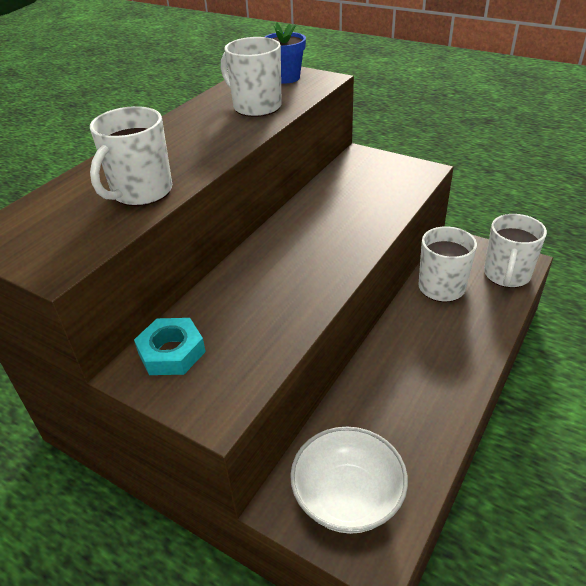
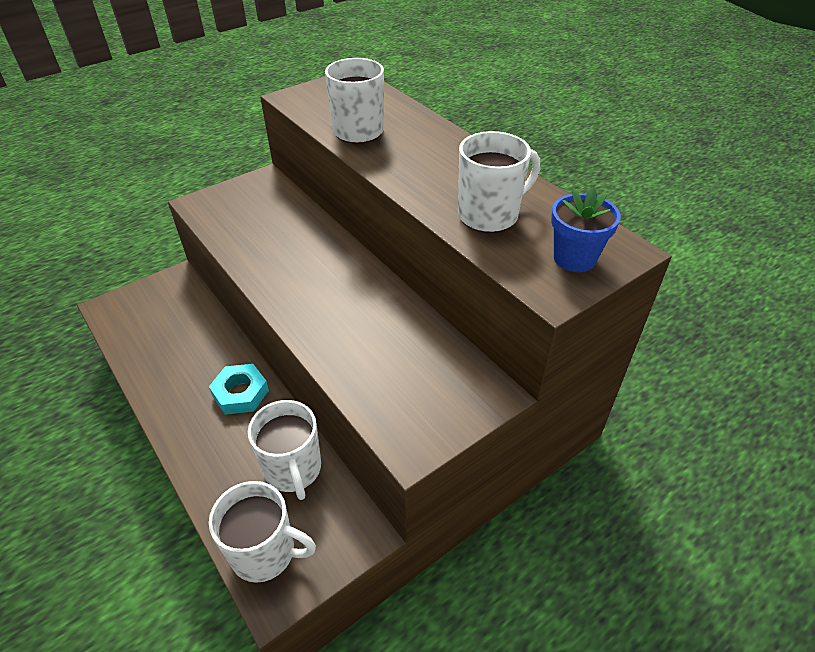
camera: 110 degrees right, 5 degrees up
(171, 352) = (266, 194): turquoise nut -> turquoise nut (240, 393)
(347, 497) = (152, 308): white bowl -> none
(506, 275) = (265, 552): white mug -> white mug turned 150 degrees clockwise

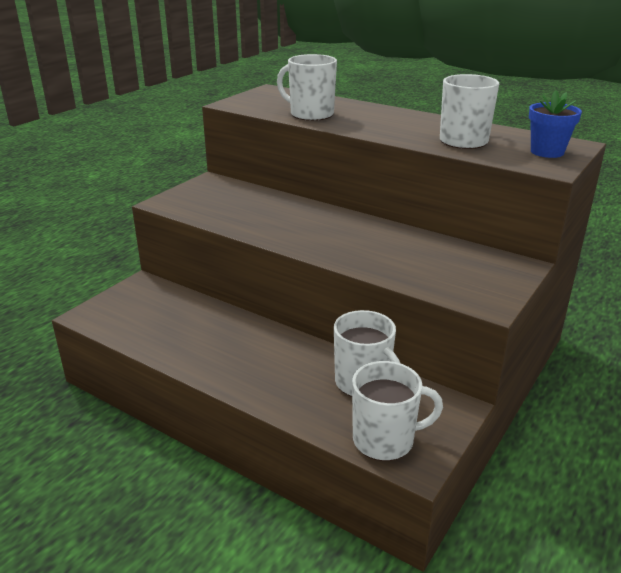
camera: 20 degrees left, 15 degrees down
(240, 393) = (272, 346): turquoise nut -> none

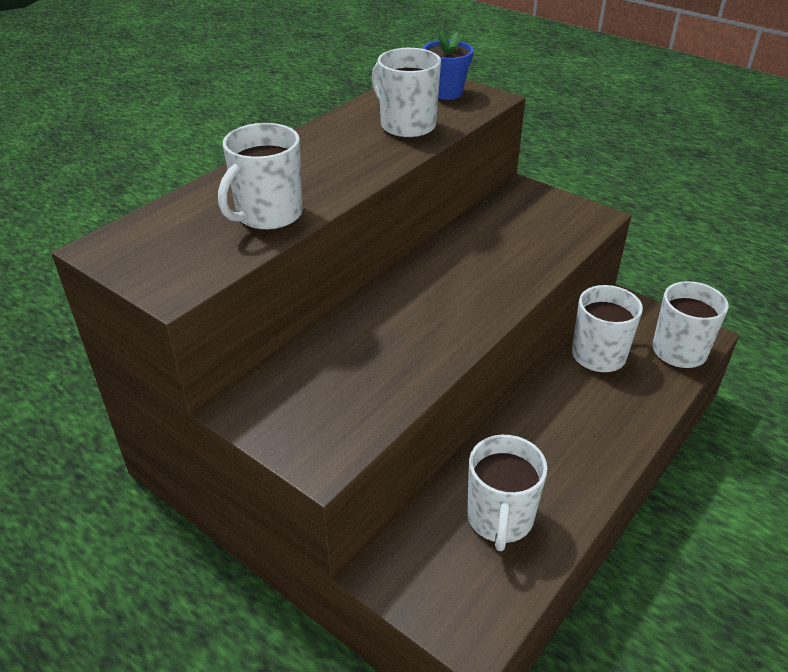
camera: 85 degrees left, 10 degrees up
(174, 325) = (500, 519): none -> white mug

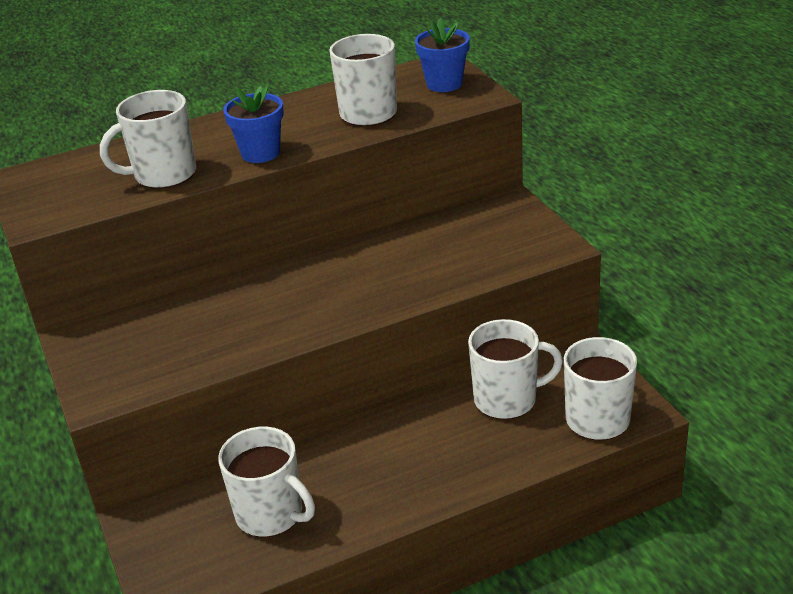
camera: 30 degrees right, 5 degrees down
(346, 177) = (260, 153): none -> blue flower pot
(500, 519) = (271, 514): white mug -> white mug turned 90 degrees counterclockwise

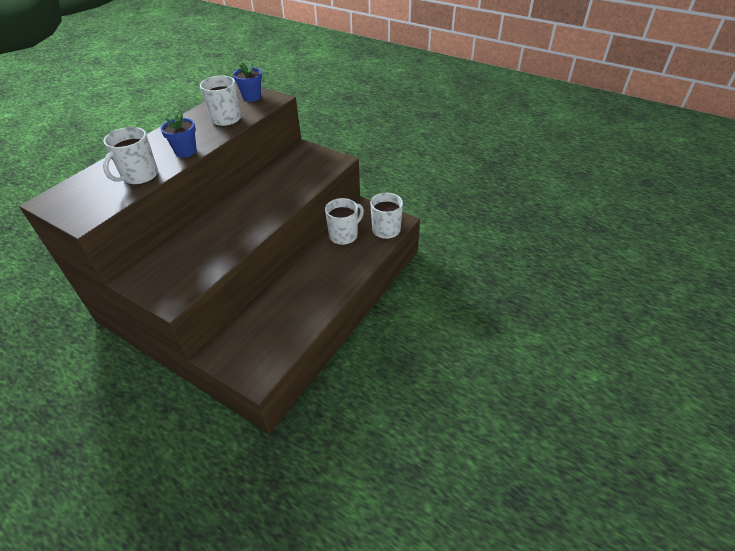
camera: 35 degrees left, 10 degrees up
(271, 514) = (277, 323): white mug -> none

